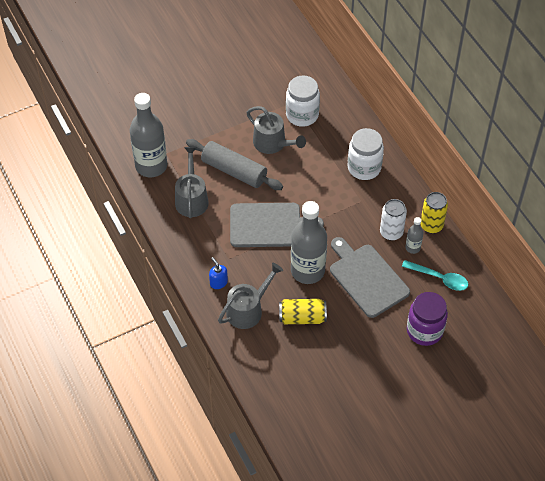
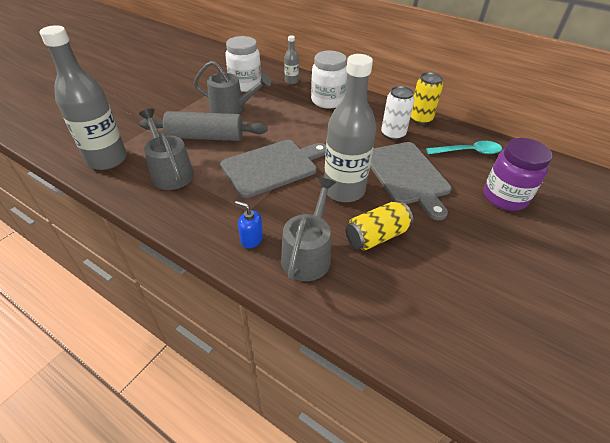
camera: 30 degrees left, 10 degrees down
(367, 278) = (407, 175): grey cutting board -> grey cutting board turned 135 degrees counterclockwise
(412, 248) = (422, 138): grey bottle -> grey bottle (291, 81)

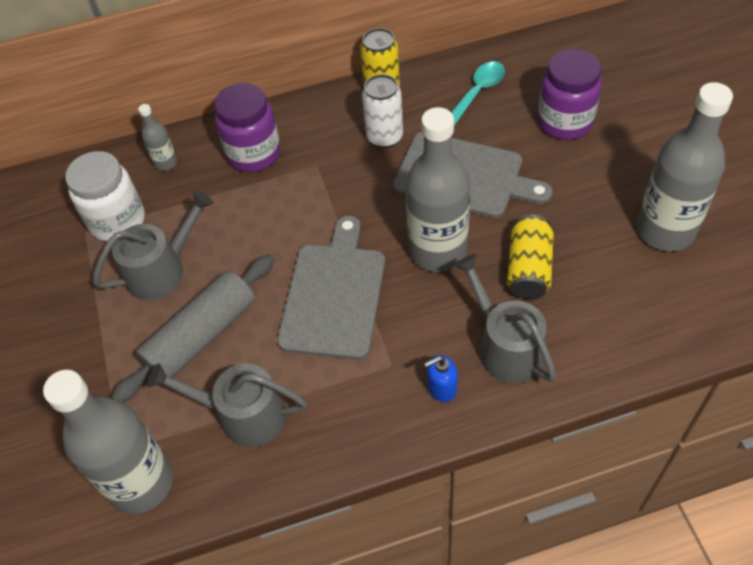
camera: 45 degrees left, 10 degrees up
(327, 101) = (254, 154): white jar -> purple jar
(492, 294) = (665, 230): none -> grey bottle

